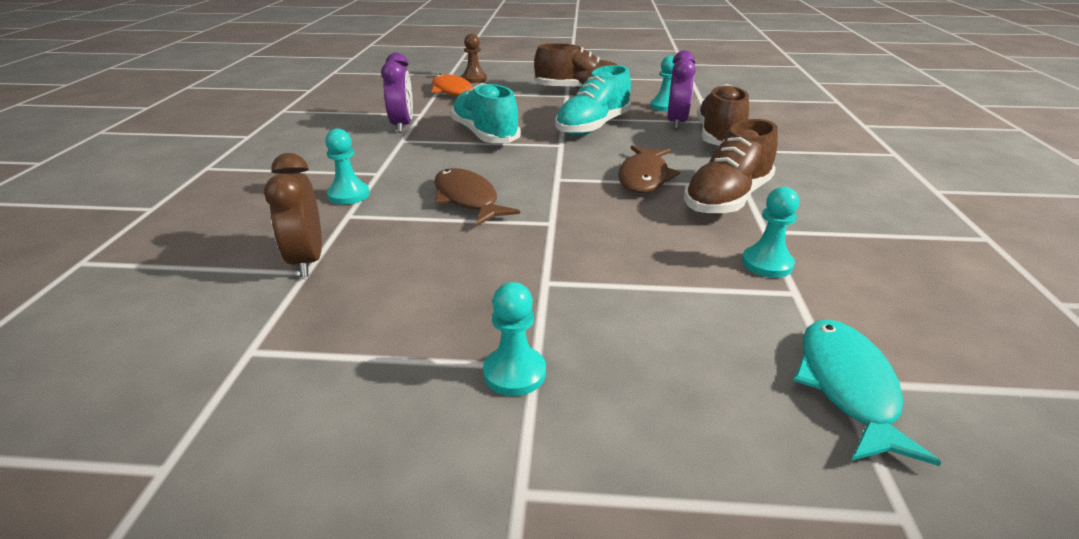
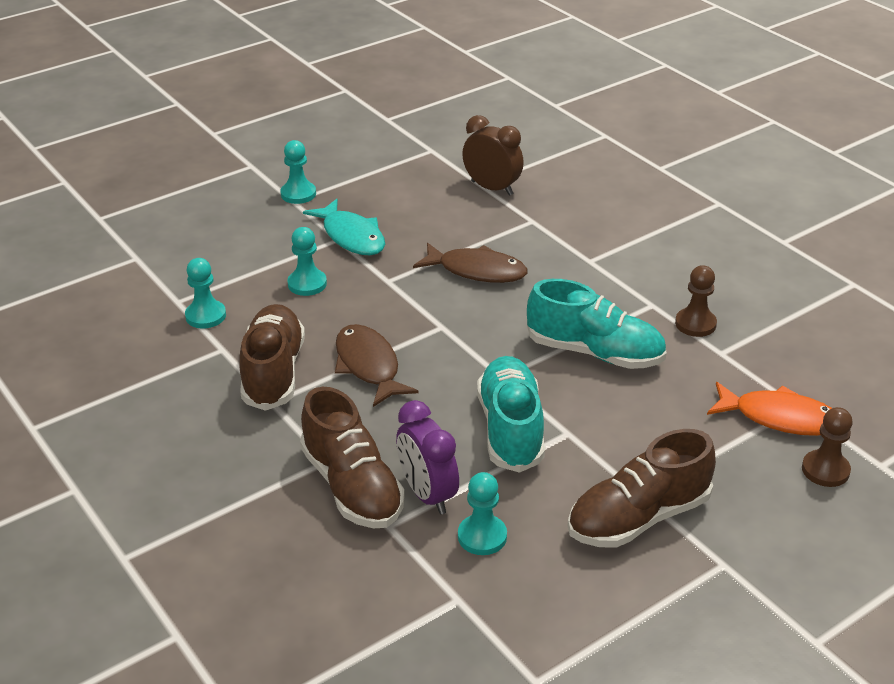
camera: 140 degrees right, 5 degrees up
(348, 195) = (565, 233): turquoise pawn -> turquoise pawn (307, 284)
(402, 126) = (695, 324): purple clock -> brown pawn
(847, 387) = (131, 256): turquoise fish -> turquoise fish (351, 236)

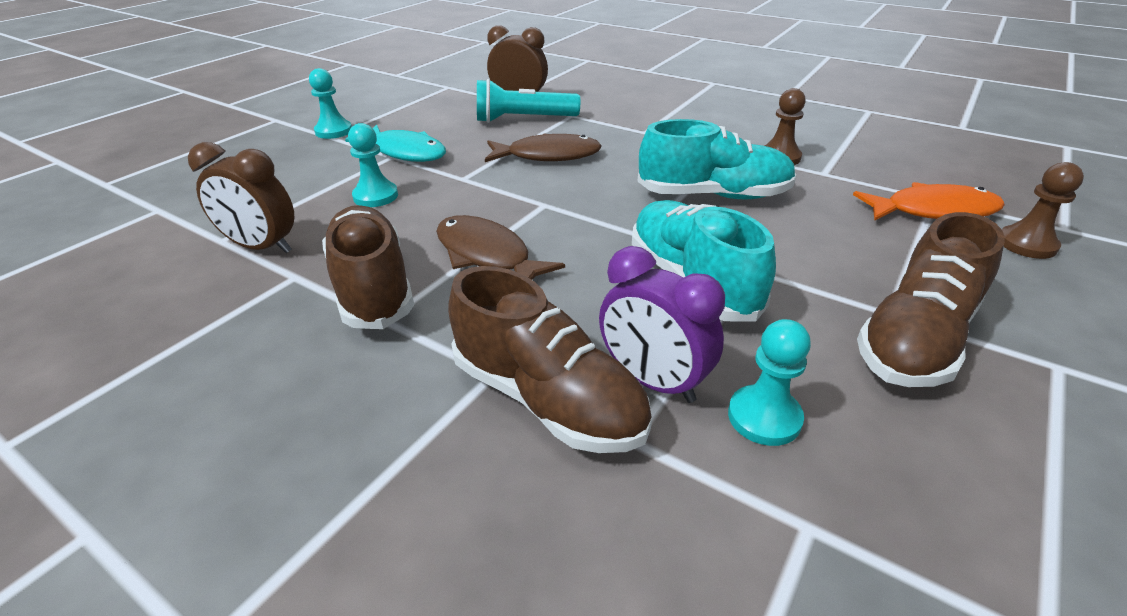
camera: 20 degrees left, 0 degrees up
(205, 316) = (262, 247): turquoise pawn -> brown clock
(481, 217) = (523, 119): none -> turquoise flashlight

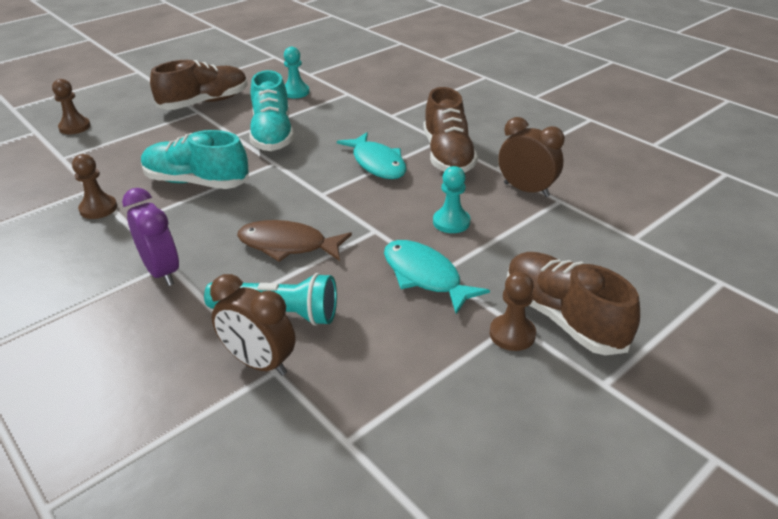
camera: 165 degrees left, 0 degrees up
(334, 131) = (512, 334): turquoise pawn -> brown pawn
(487, 255) = (377, 163): brown fish -> turquoise fish
(547, 399) = (372, 105): brown shoe -> brown shoe (563, 317)
(653, 381) = (327, 105): purple clock -> purple clock (162, 272)
(933, 211) = (81, 150): orange fish -> none

